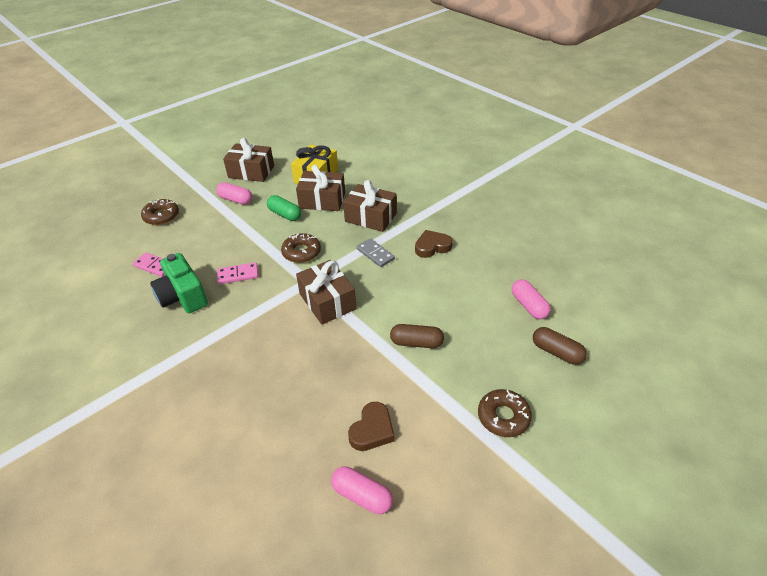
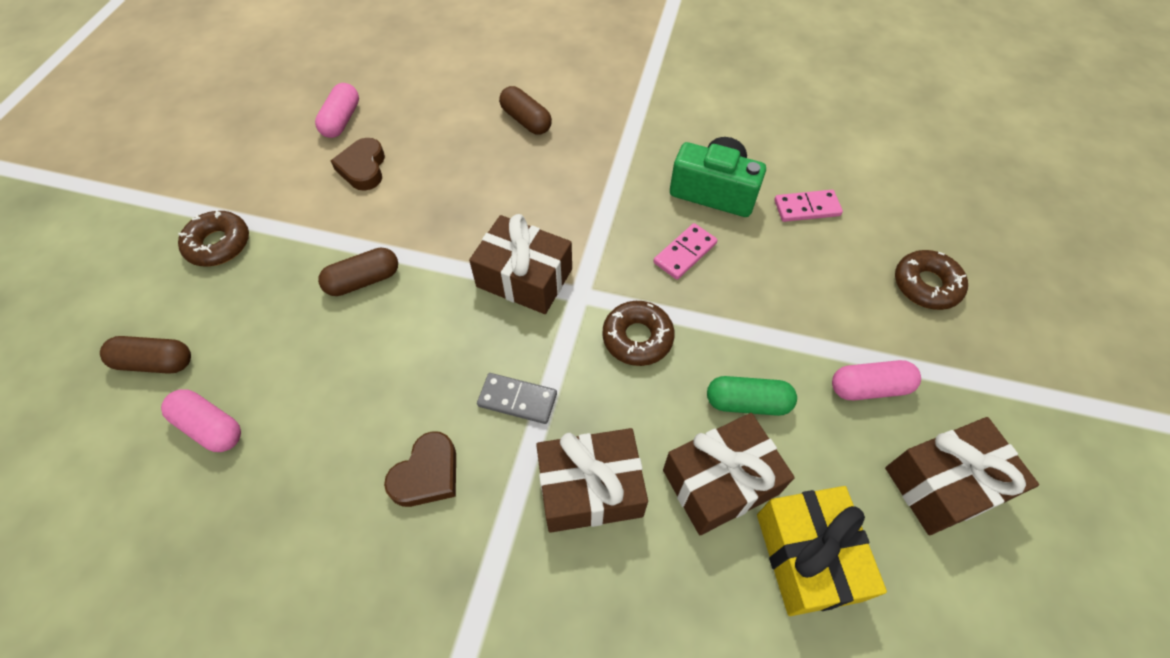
camera: 145 degrees right, 15 degrees up
(227, 408) = (526, 120): none -> brown capsule
(362, 495) = (342, 120): pink capsule -> pink capsule turned 75 degrees counterclockwise

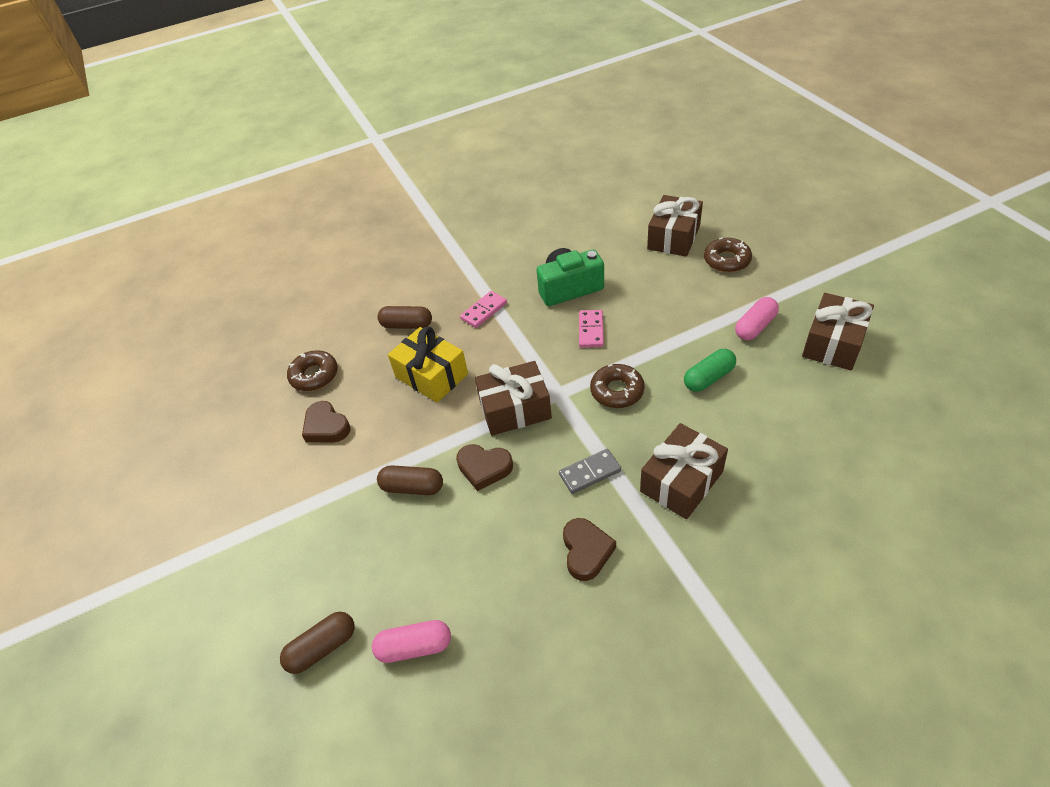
camera: 35 degrees left, 10 degrees down
(218, 244) = (274, 547): brown donut -> brown donut (314, 375)
(342, 120) = (271, 410): pink capsule -> none
(363, 280) = (412, 487): brown capsule -> brown capsule turned 75 degrees clockwise
(436, 313) = (484, 468): none -> brown heart
(720, 482) = (739, 424): brown gift -> brown gift (673, 237)
(806, 208) = (628, 263): pink domino -> pink domino (484, 311)
(808, 556) = (814, 423): yellow gift -> yellow gift (431, 375)

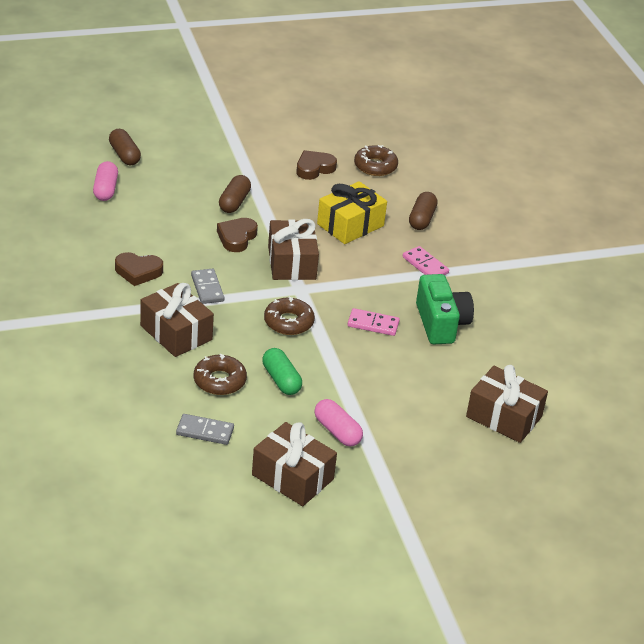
camera: 90 degrees right, 10 degrees down
(726, 260) = (449, 445): brown donut -> brown donut (219, 381)
(818, 418) = (205, 431): none -> grey domino

